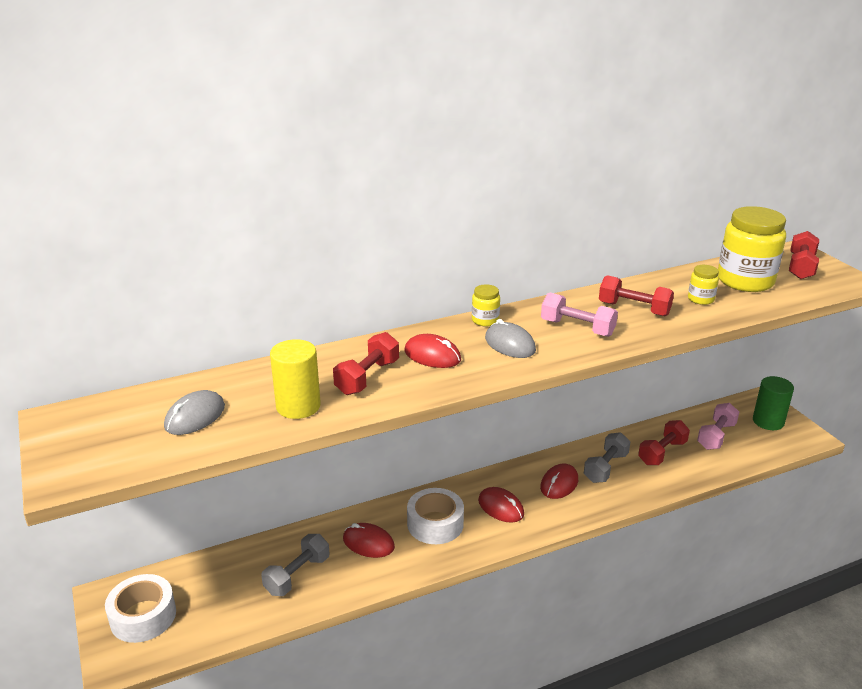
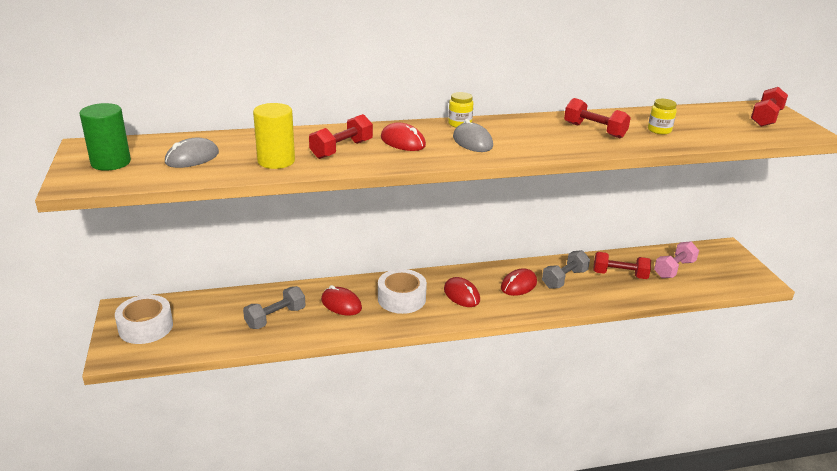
camera: 10 degrees right, 0 degrees up
(577, 328) = (537, 137): pink dumbbell -> none
(662, 453) = (619, 275): red dumbbell -> red dumbbell turned 45 degrees clockwise
(745, 281) = (707, 122): yellow jar -> none
(768, 421) = (727, 264): green cylinder -> green cylinder (111, 162)

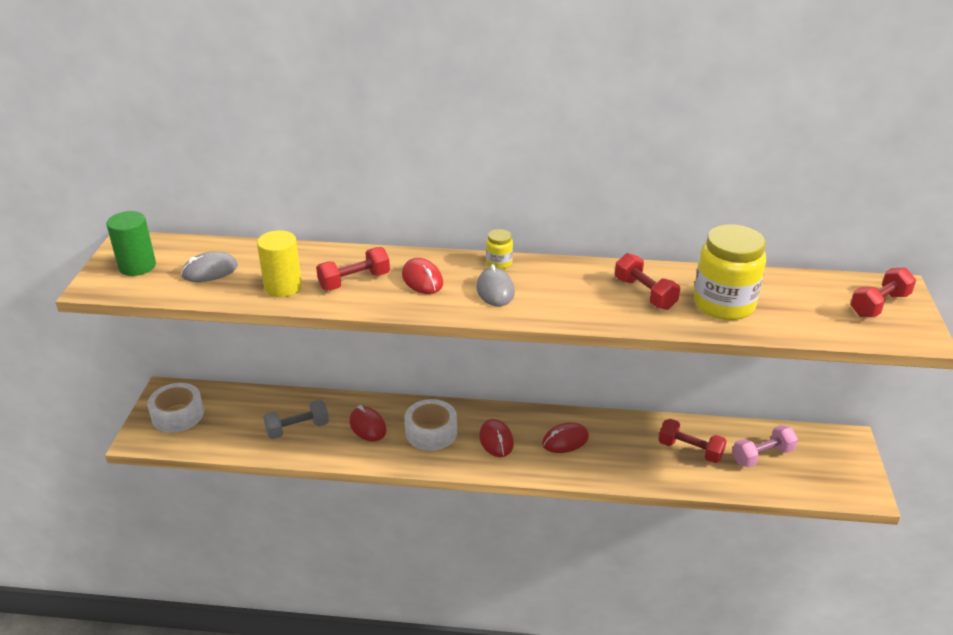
camera: 20 degrees right, 5 degrees up
(564, 279) = (621, 443): grey dumbbell -> none
(659, 130) = (723, 304): yellow jar -> yellow jar, size x2.20

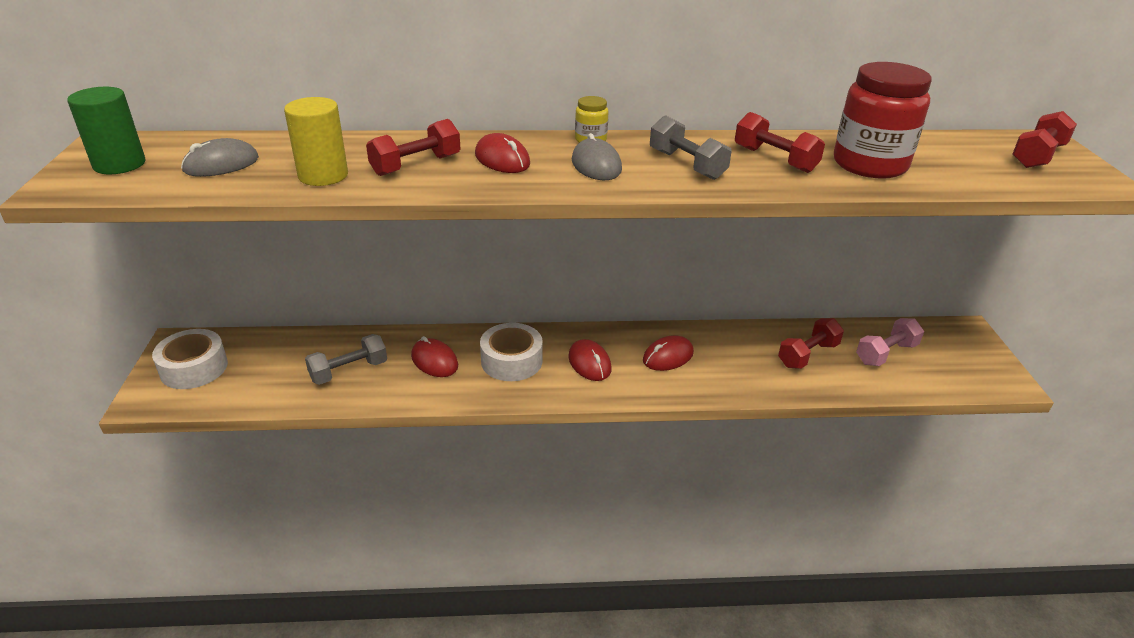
camera: 10 degrees left, 0 degrees up
(569, 294) = (687, 165): none -> grey dumbbell
(690, 450) = (808, 355): red dumbbell -> red dumbbell turned 60 degrees counterclockwise
(723, 304) = (869, 164): yellow jar -> red jar

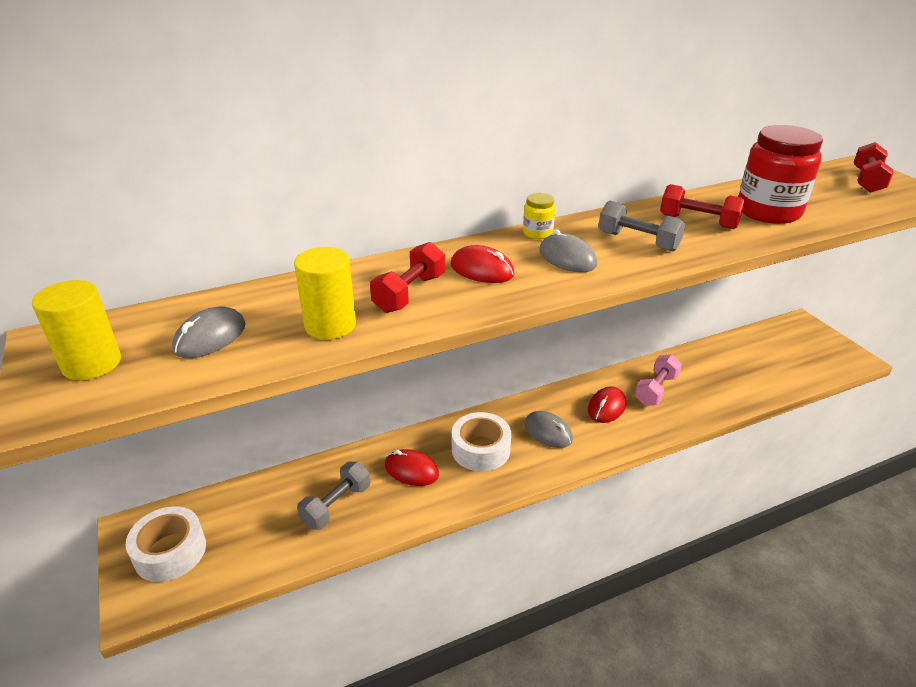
camera: 20 degrees left, 0 degrees up
(119, 164) = (92, 364): green cylinder -> yellow cylinder
(589, 363) = (548, 432): red mouse -> grey mouse
(808, 355) = (709, 375): red dumbbell -> none
(886, 353) = (761, 358): pink dumbbell -> pink dumbbell (656, 390)

